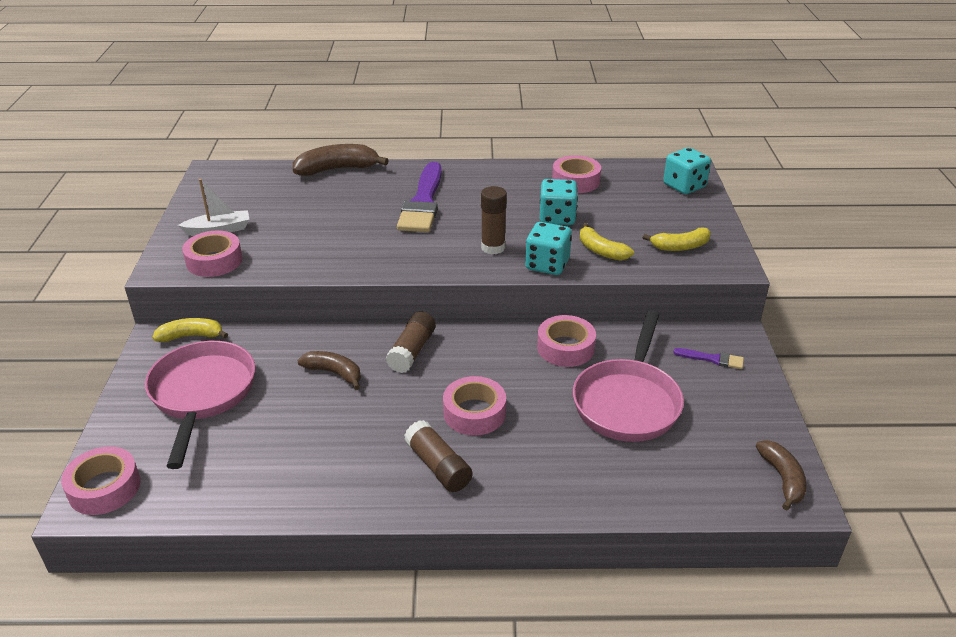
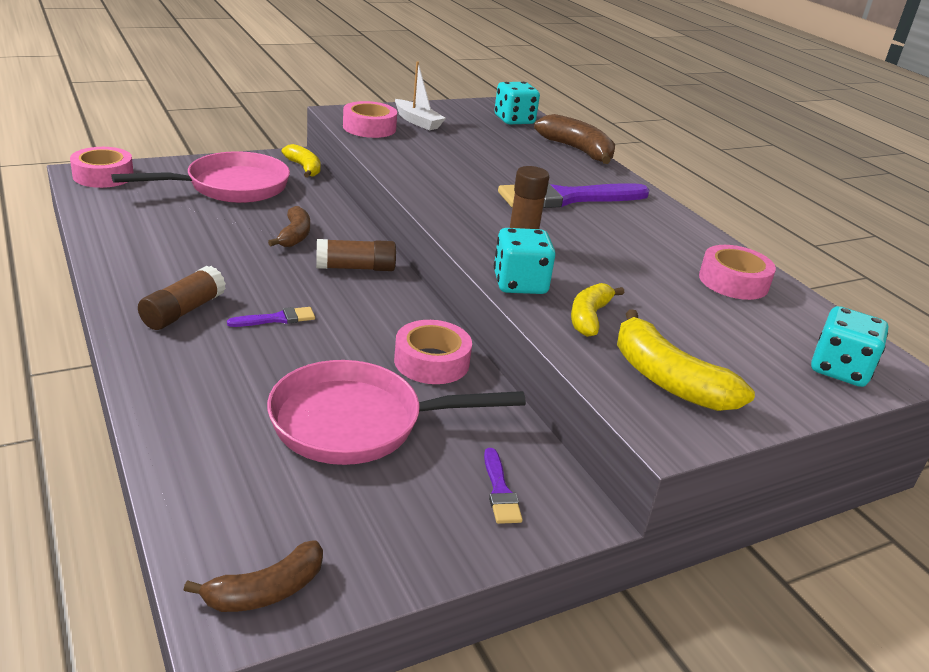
camera: 60 degrees right, 5 degrees down
(474, 413) = (277, 319): pink tape -> purple brush
(557, 218) = (630, 278): turquoise dice -> turquoise dice (514, 120)
(680, 247) = (668, 380): yellow banana -> yellow banana, size x1.55

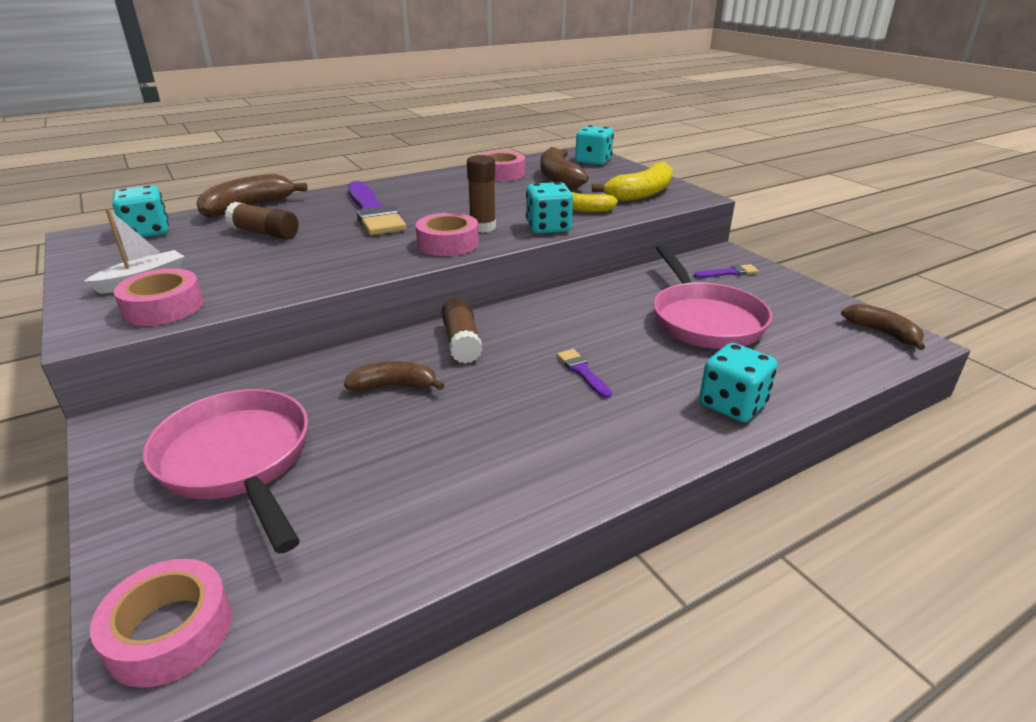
camera: 90 degrees left, 0 degrees up
(174, 391) = (732, 405): none -> turquoise dice
(183, 311) = (600, 429): brown glue stick -> brown glue stick (265, 233)
(304, 168) = (168, 407): yellow banana -> none
(431, 361) = (605, 298): pink tape -> pink tape (448, 243)
(726, 322) = (559, 178): none -> brown banana

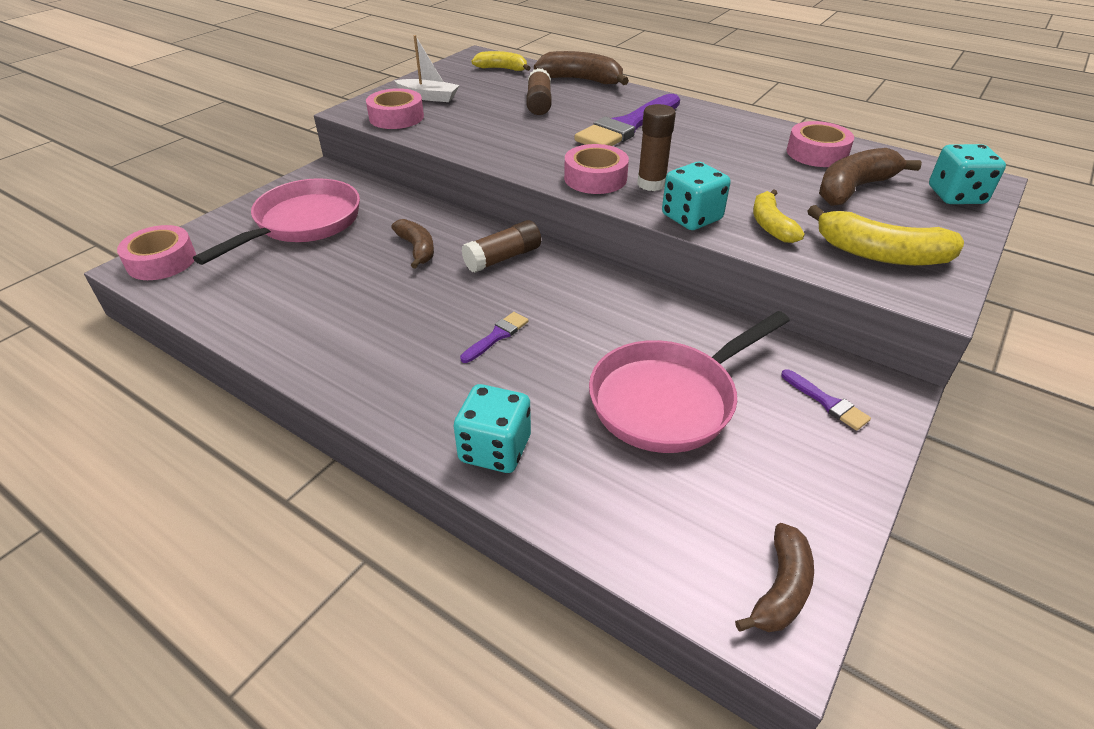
camera: 65 degrees right, 10 degrees up
(147, 232) = (502, 69): turquoise dice -> yellow banana

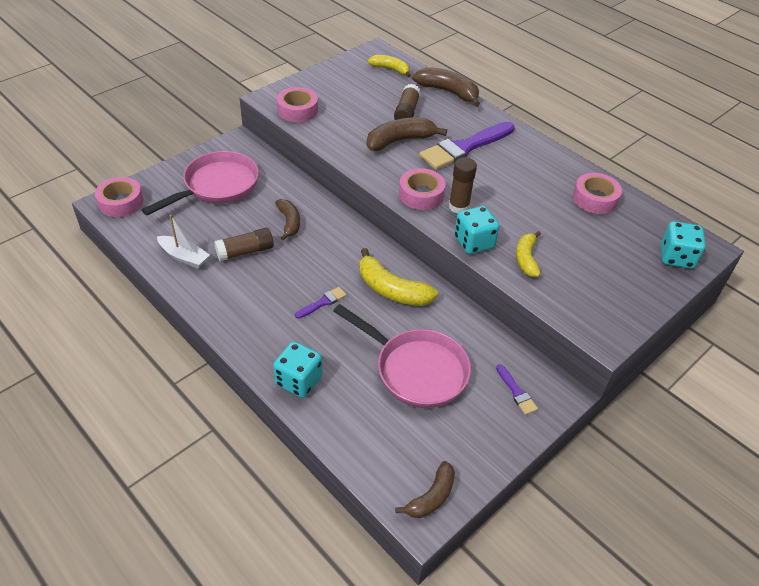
camera: 10 degrees right, 5 degrees up
(429, 97) = (326, 92): white boat -> white boat (184, 257)
(503, 258) = (345, 241): brown glue stick -> brown glue stick (245, 251)
(669, 400) = (416, 370): pink pan -> pink pan turned 120 degrees counterclockwise
(853, 188) = (603, 237): brown banana -> brown banana (400, 141)
(880, 254) = (589, 297): yellow banana -> yellow banana (391, 290)

